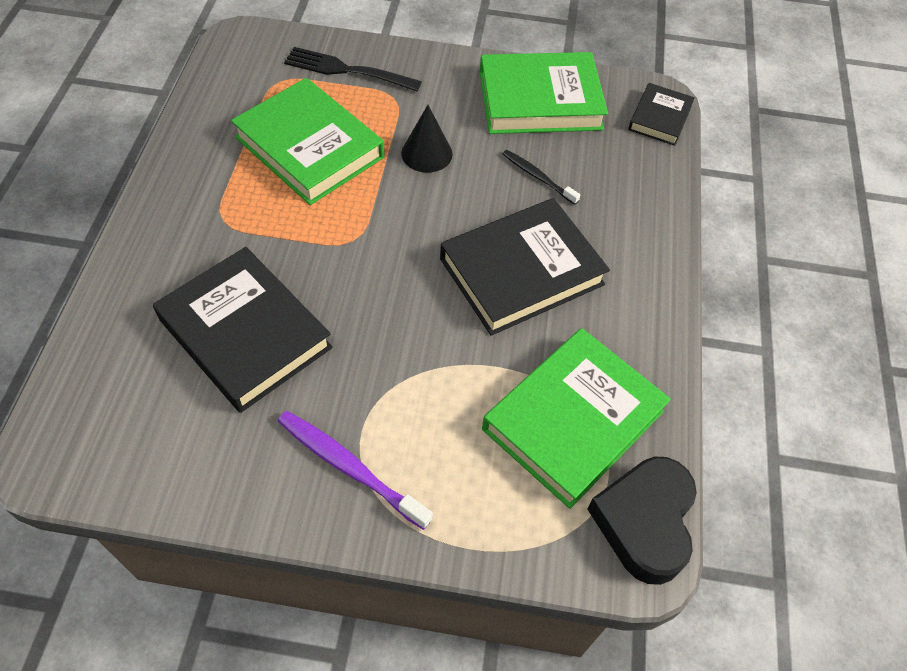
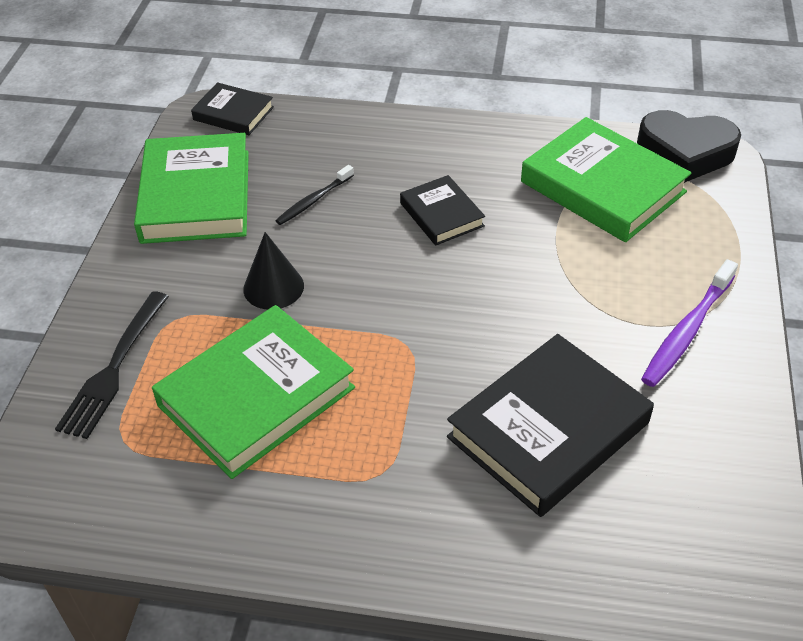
camera: 85 degrees left, 10 degrees down
(521, 271) = (441, 214): black book -> black book, size x0.54

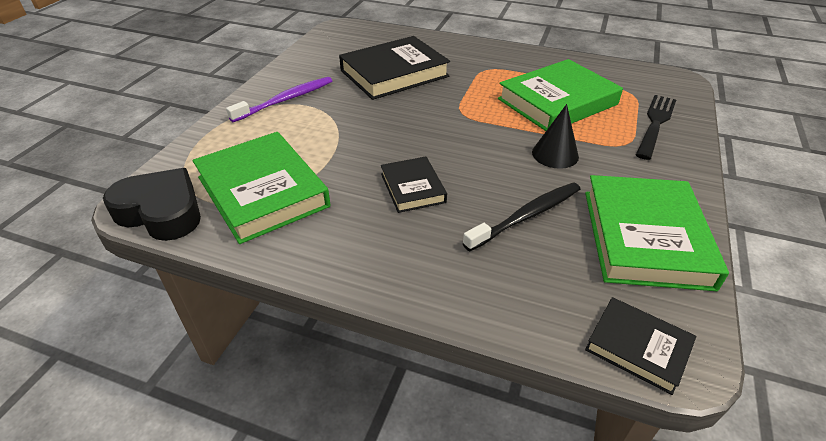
camera: 170 degrees left, 5 degrees down
(314, 200) = (526, 216): black toothbrush -> black toothbrush, size x1.58

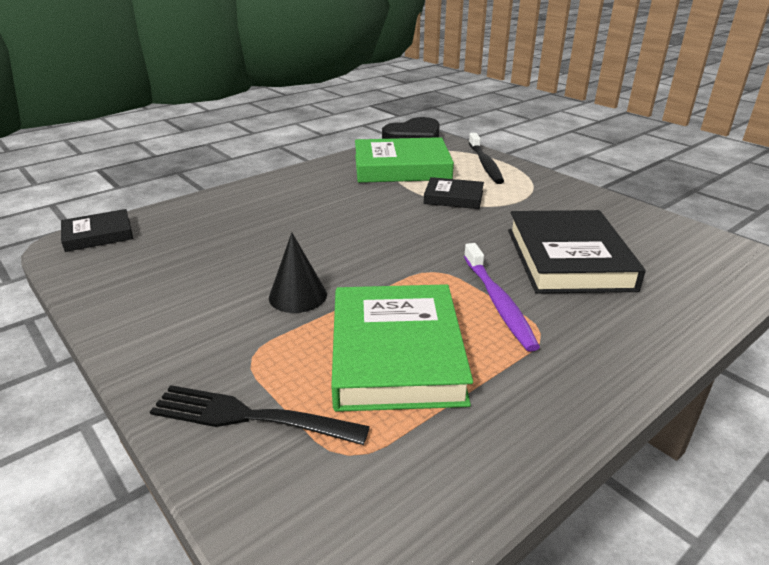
camera: 120 degrees right, 10 degrees down
(285, 100) = (539, 193): purple toothbrush -> purple toothbrush (498, 302)
(412, 188) = (341, 213): black book -> black book (453, 197)
(526, 216) = (245, 244): black toothbrush -> black toothbrush (485, 164)
(645, 237) = (143, 286): green book -> none
(655, 124) = (251, 417): black fork -> black fork turned 135 degrees clockwise

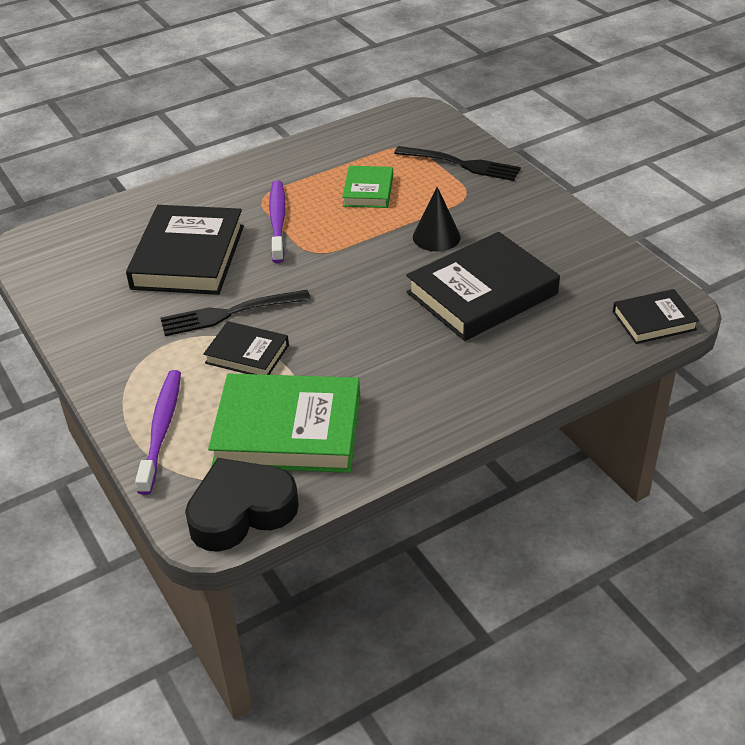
camera: 170 degrees left, 10 degrees up
(254, 246) = (482, 293): none -> black book
(396, 353) = (368, 191): green book -> green book, size x0.54
(485, 164) = (161, 430): black toothbrush -> purple toothbrush
(486, 219) = (230, 313): none -> black fork

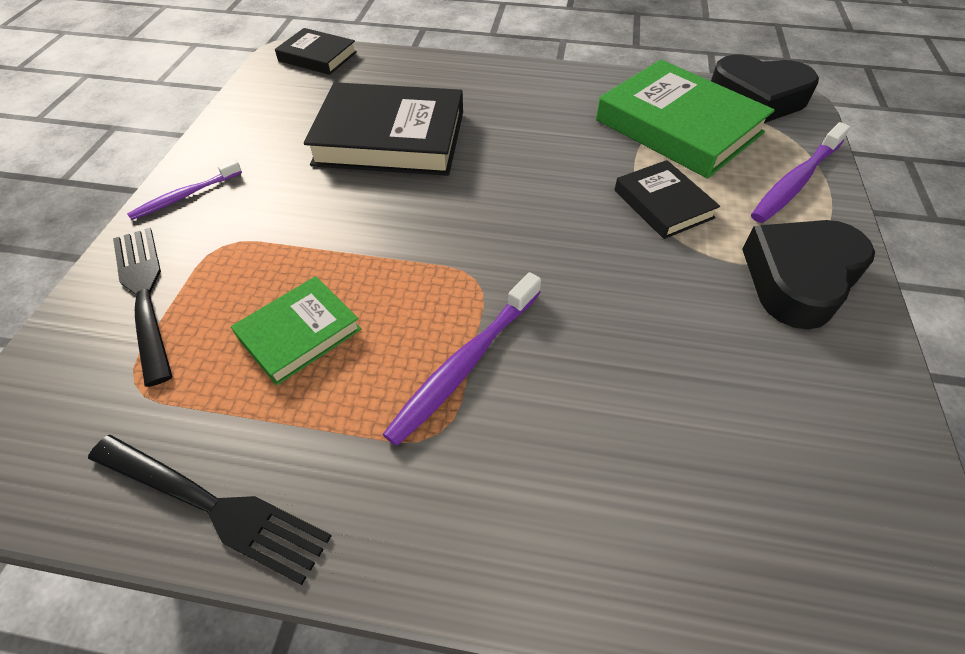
camera: 140 degrees left, 10 degrees up
(128, 352) = (799, 278): none -> black heart
(188, 257) = (639, 382): black book -> none
(230, 313) = (645, 259): black fork -> black fork (211, 506)
(436, 237) = (335, 214): black cone -> none
(531, 200) = (185, 196): none -> purple toothbrush

